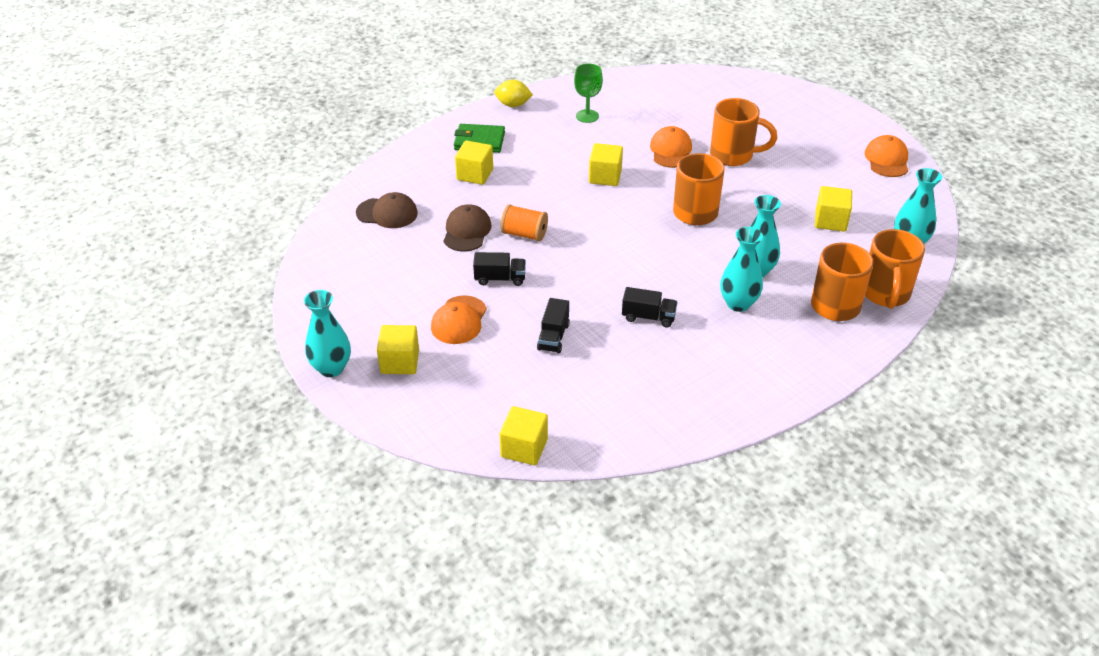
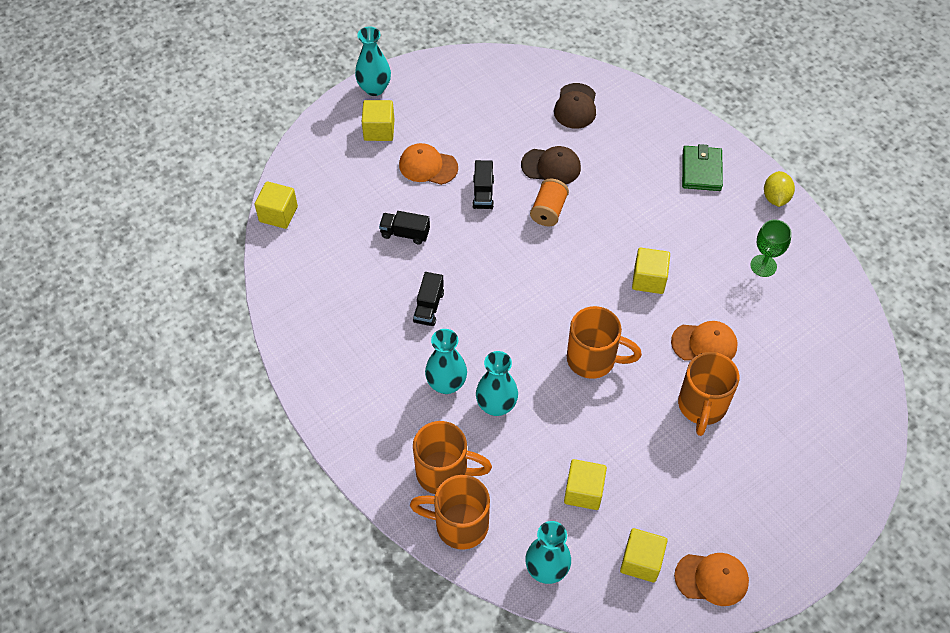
camera: 90 degrees right, 15 degrees up
(475, 174) = (642, 169): yellow cube -> yellow cube (641, 561)

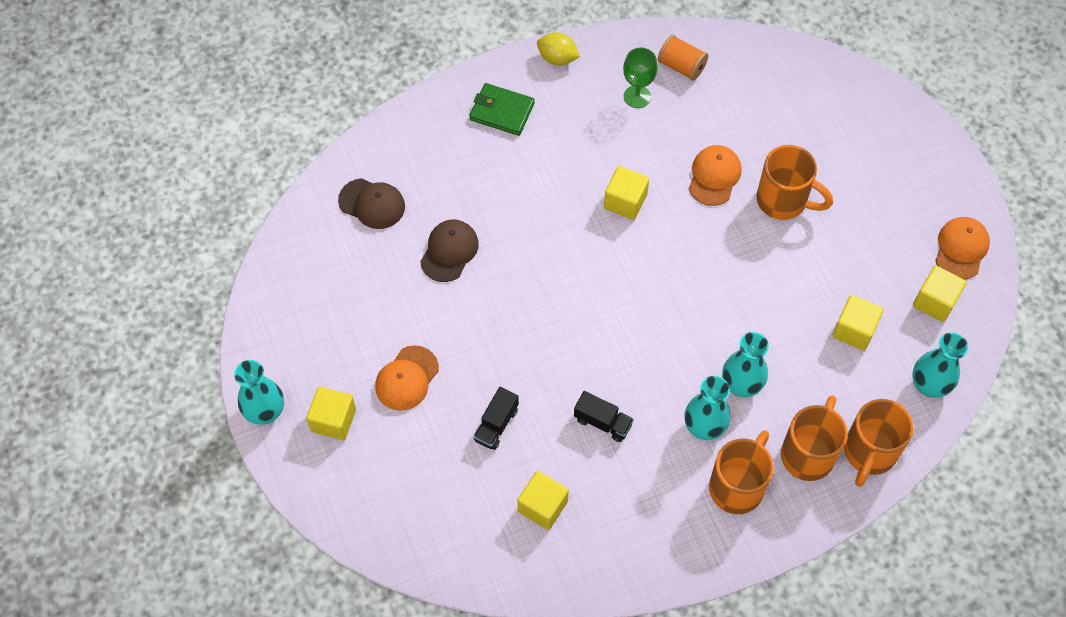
camera: 75 degrees left, 5 degrees up
(278, 214) = (424, 561): yellow cube -> yellow cube (542, 506)
(483, 193) = (465, 330): black truck -> none
(548, 211) = (509, 270): orange spool -> orange spool (681, 66)
(593, 359) = (708, 280): orange mug -> orange mug (737, 486)

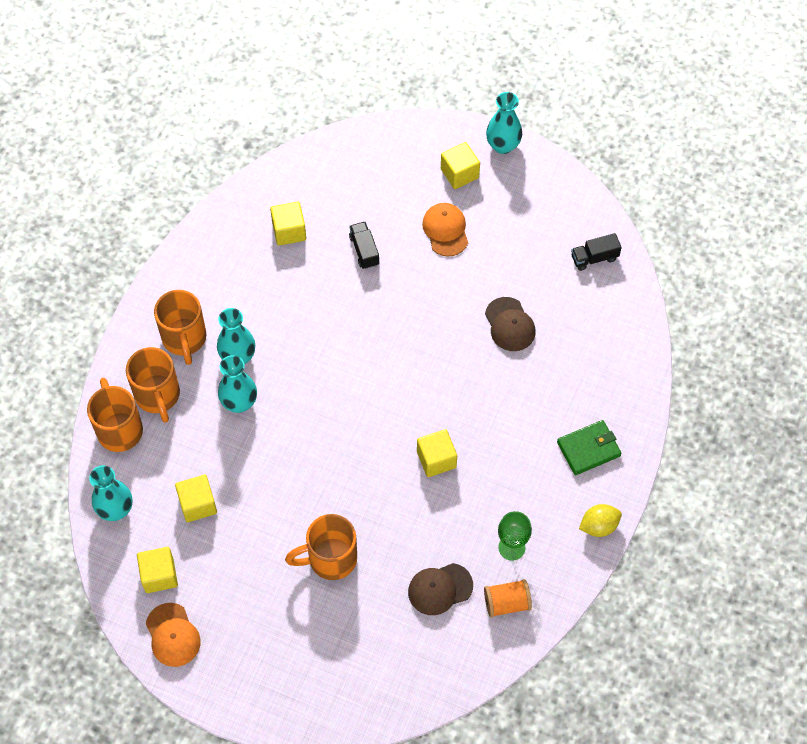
camera: 135 degrees right, 0 degrees up
(372, 204) = (593, 311): brown cap -> brown cap (440, 589)
(602, 422) = (303, 306): black truck -> black truck (594, 258)
(714, 176) = (395, 534): orange cap -> none

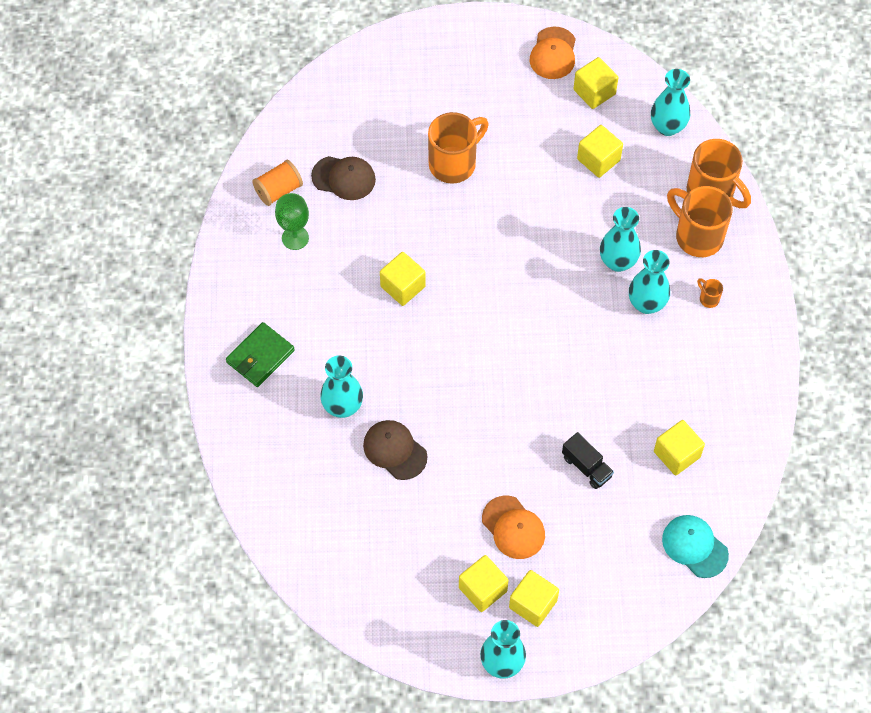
camera: 155 degrees right, 0 degrees up
(172, 635) = (553, 53): orange cap -> orange cap turned 120 degrees counterclockwise
(184, 339) = (708, 298): orange mug -> orange mug, size x0.41
(317, 163) = (694, 546): none -> turquoise cap
(440, 589) = (344, 178): brown cap -> brown cap turned 60 degrees clockwise
(491, 198) = (482, 589): none -> yellow cube
(536, 377) = (342, 406): none -> turquoise vase
(594, 258) = (338, 565): black truck -> none
(599, 526) = (221, 289): yellow lemon -> none

